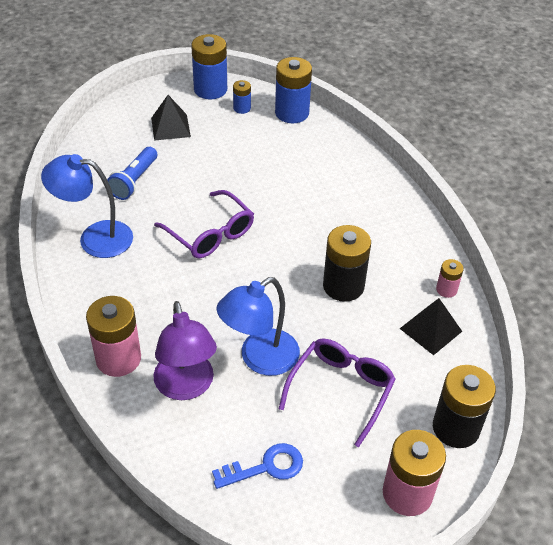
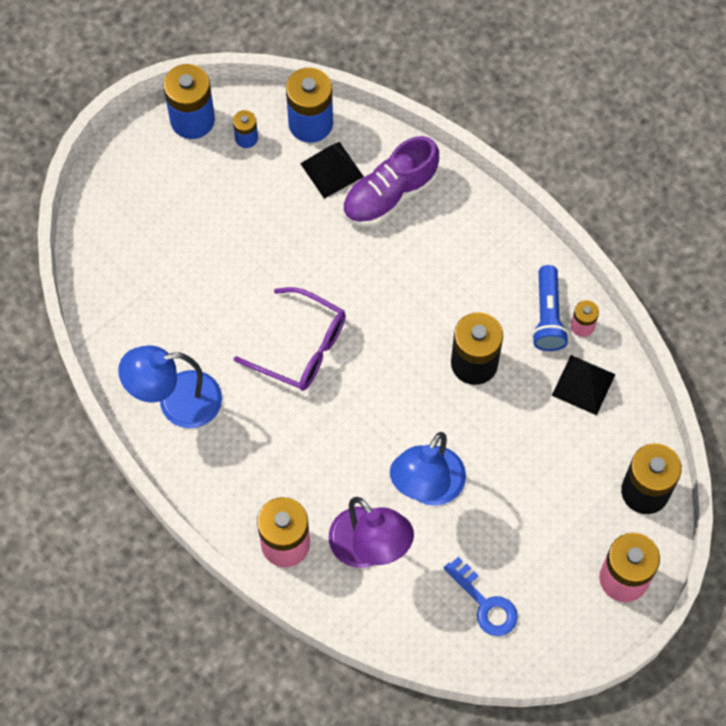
camera: 20 degrees left, 20 degrees up
(134, 181) = (177, 304): blue flashlight -> blue flashlight (548, 316)
(170, 127) = (175, 202): black pyramid -> black pyramid (331, 170)
(266, 467) = (485, 603): blue key -> blue key turned 90 degrees clockwise
(329, 166) = (390, 194): none -> purple shoe
(341, 390) = (521, 492): purple glasses -> none

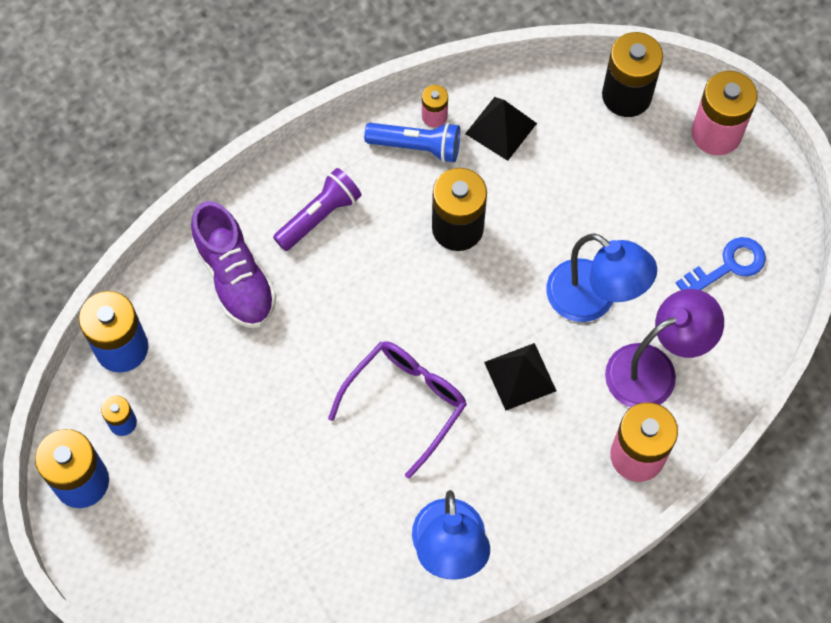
camera: 80 degrees left, 0 degrees up
(331, 170) = (188, 334): black pyramid -> black pyramid (520, 376)
(461, 249) = (319, 216): none -> purple flashlight

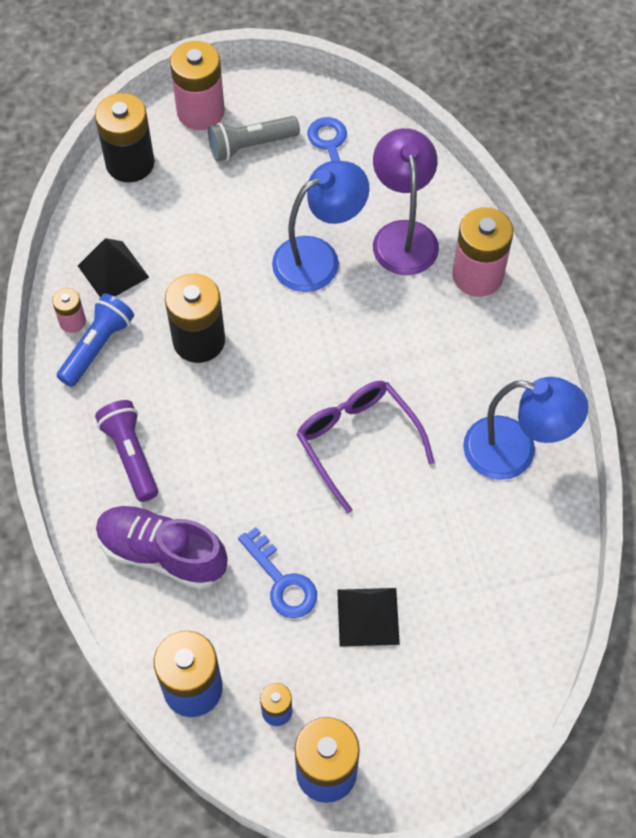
camera: 70 degrees left, 5 degrees down
(235, 277) = (162, 553): purple shoe -> purple shoe turned 150 degrees counterclockwise
(243, 385) = (282, 581): none -> blue key
(520, 376) = (368, 339): black pyramid -> black pyramid (368, 616)
(696, 193) = (250, 146): none -> grey flashlight

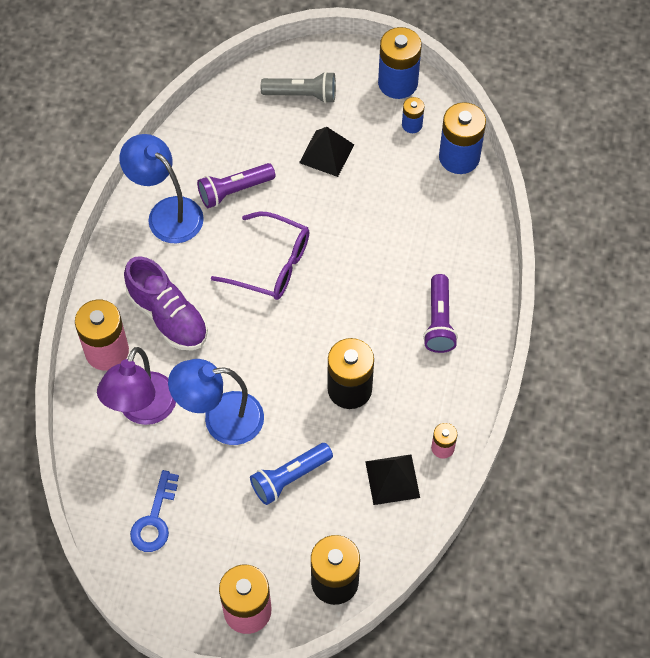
camera: 155 degrees left, 0 degrees up
(97, 346) = (431, 417): blue flashlight -> blue flashlight (290, 478)
(162, 553) = (444, 245): purple shoe -> purple shoe (168, 316)
(250, 146) = (221, 553): grey flashlight -> grey flashlight (302, 94)
(282, 581) = (371, 196): blue key -> none
(357, 441) = (271, 264): purple glasses -> purple glasses turned 60 degrees counterclockwise
(453, 514) = (234, 191): none -> purple flashlight

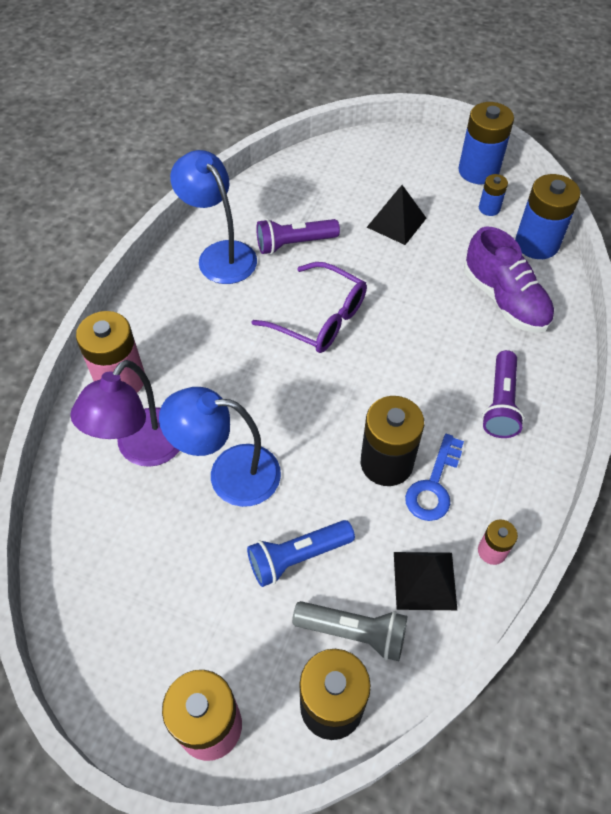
camera: 10 degrees right, 5 degrees down
(154, 519) = (122, 581): blue key -> blue key (433, 485)
(168, 316) = (196, 354): purple shoe -> purple shoe (504, 300)
(302, 94) = (380, 169): grey flashlight -> grey flashlight (354, 632)

